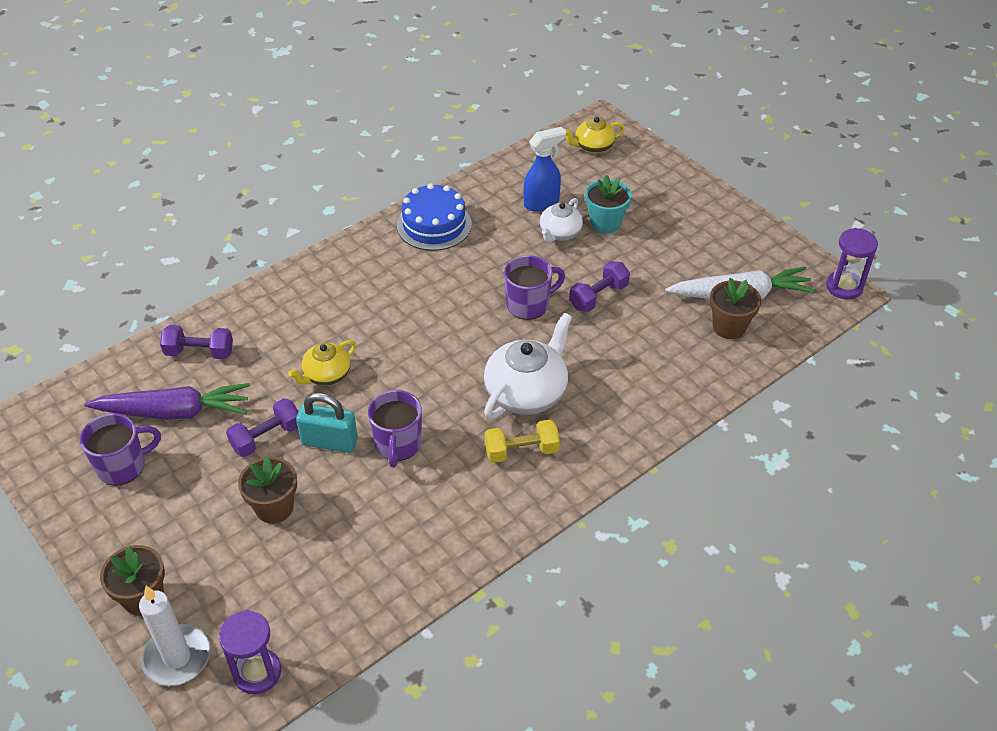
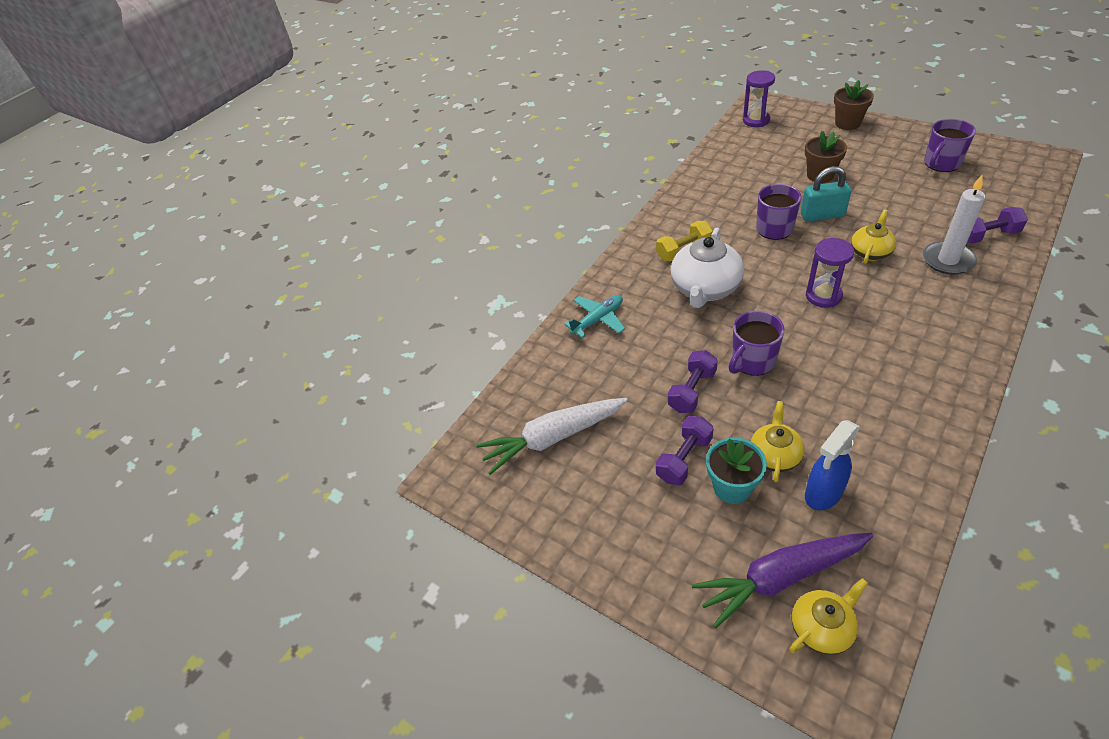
camera: 170 degrees right, 0 degrees up
(174, 412) = (950, 197): purple carrot -> purple carrot (780, 578)
(177, 657) = (802, 113): white candle -> white candle (947, 260)
(267, 437) = (868, 204): purple dumbbell -> purple dumbbell (684, 459)
(434, 225) = (918, 420): blue cake -> none
(560, 233) = (774, 455): white teapot -> yellow teapot
(660, 395) = (598, 320): none -> turquoise plane
(729, 327) = (556, 399): brown flower pot -> none
(844, 287) = (447, 484): purple hourglass -> purple hourglass (823, 296)

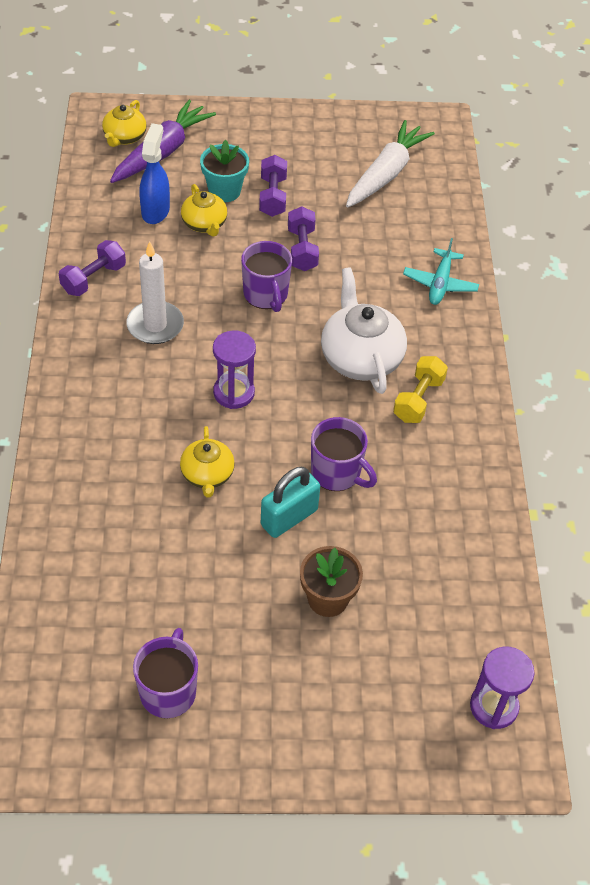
camera: 135 degrees right, 5 degrees up
(752, 361) = (266, 295): purple mug -> purple mug turned 150 degrees clockwise
(847, 123) = (344, 753): brown flower pot -> none
(947, 260) = (117, 494): white candle -> white candle (155, 325)
(987, 236) = (79, 553): purple dumbbell -> purple dumbbell (93, 278)

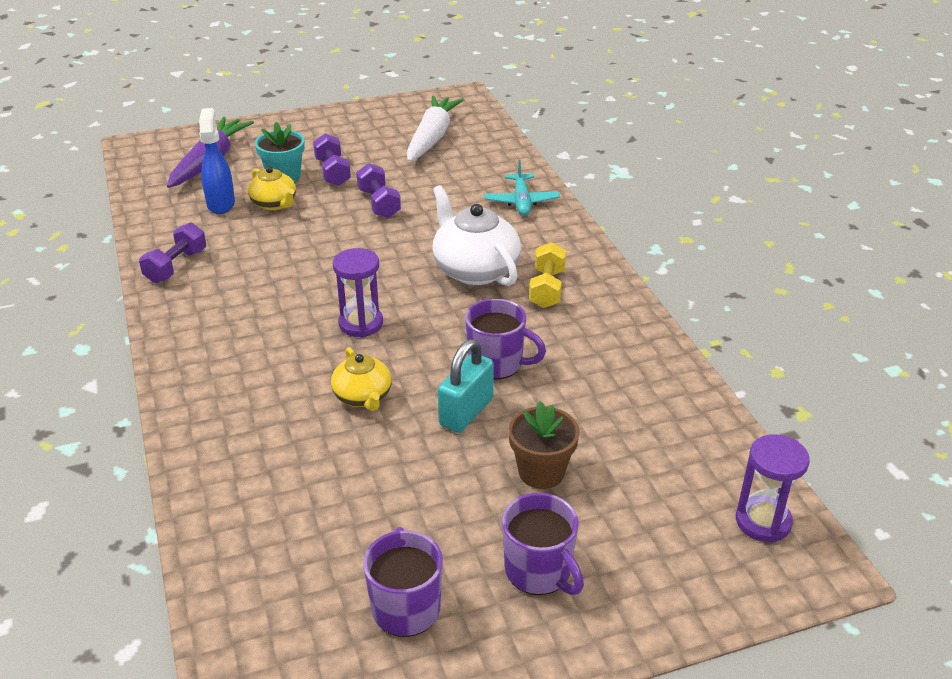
camera: 15 degrees left, 15 degrees down
(124, 137) = (168, 158): yellow teapot -> none
(155, 325) = (256, 288): white candle -> none
(266, 295) = (359, 243): purple mug -> purple mug (539, 572)

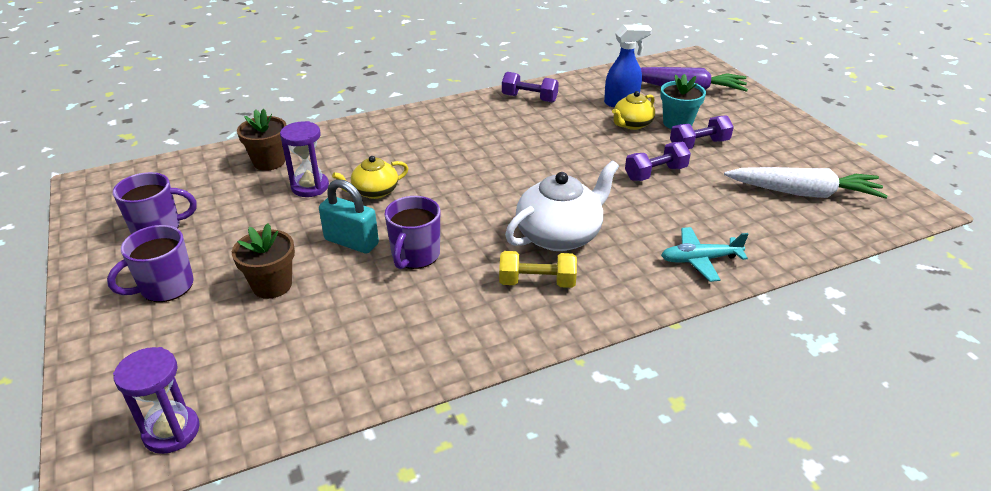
camera: 85 degrees right, 0 degrees up
(254, 505) = (269, 162): none -> brown flower pot
(361, 324) = (467, 182): purple hourglass -> purple hourglass (310, 187)

